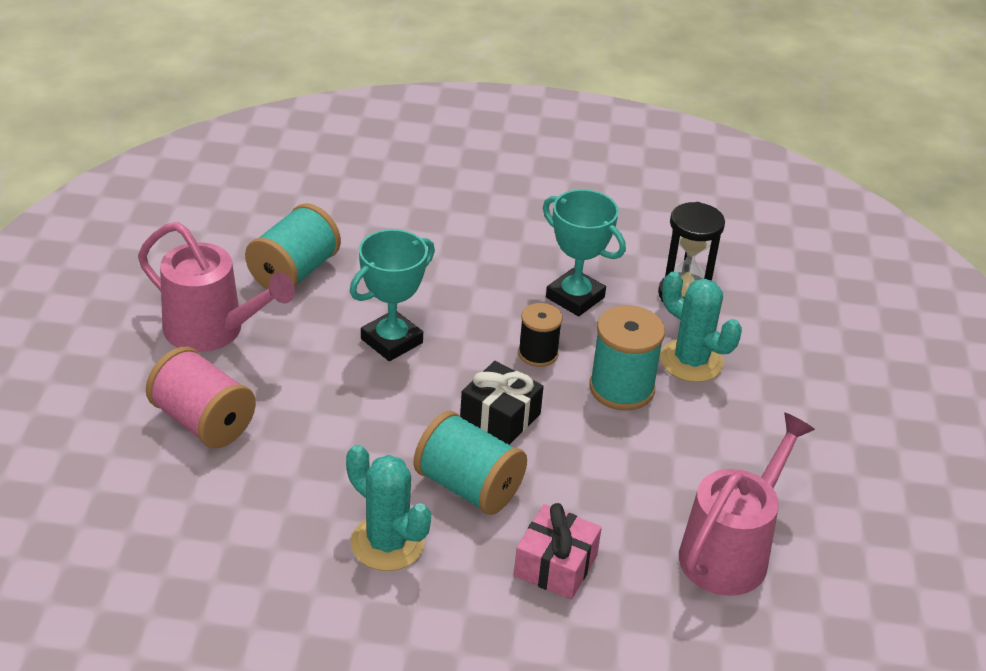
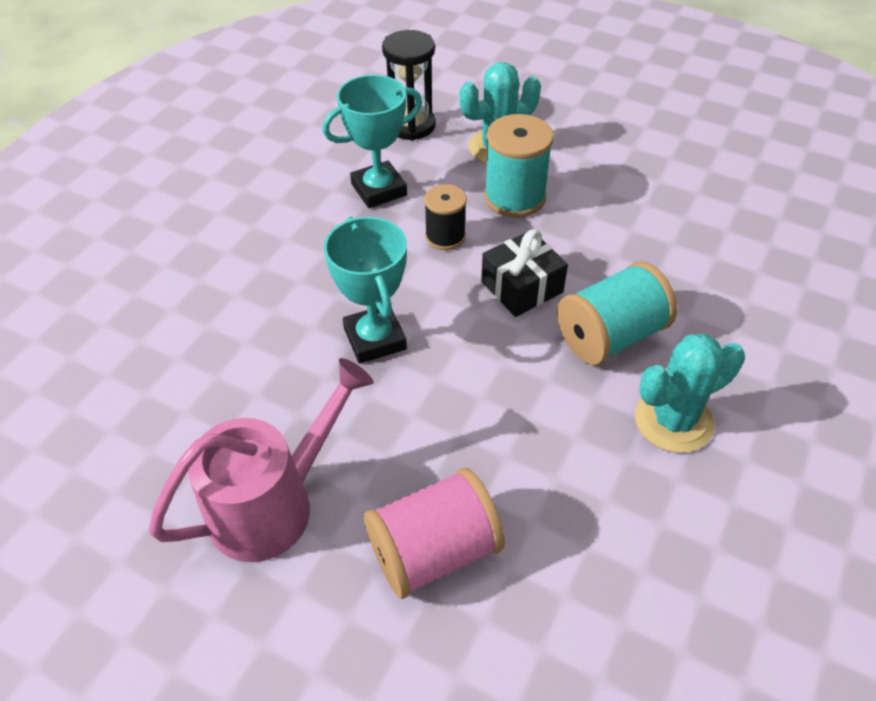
camera: 65 degrees left, 10 degrees up
(294, 272) = (212, 395): turquoise spool -> none
(555, 565) = (724, 304): pink gift -> none
(731, 551) = (726, 195): pink watering can -> none

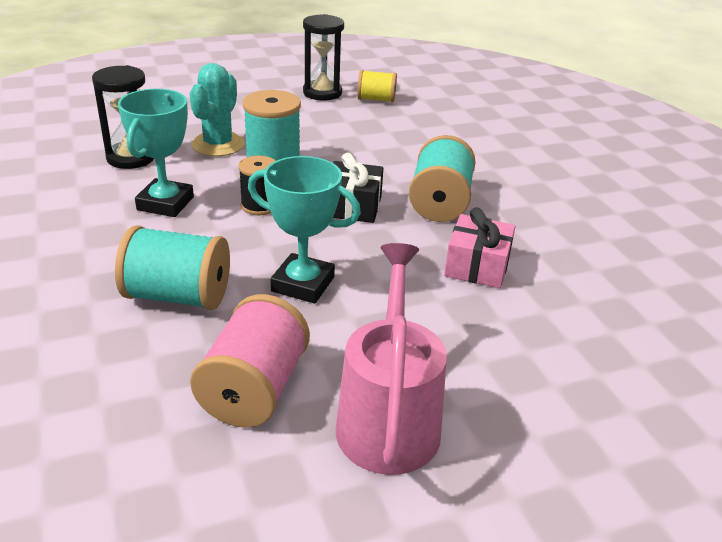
camera: 50 degrees left, 15 degrees down
(280, 286) = (178, 296): none -> turquoise spool
(434, 551) = (522, 364): pink spool -> pink spool (254, 389)
(542, 429) = (477, 266): none -> pink gift
(673, 421) = (530, 222): turquoise cactus -> none
(681, 131) = (322, 93): none -> black hourglass
(731, 168) = (376, 99): none -> yellow spool

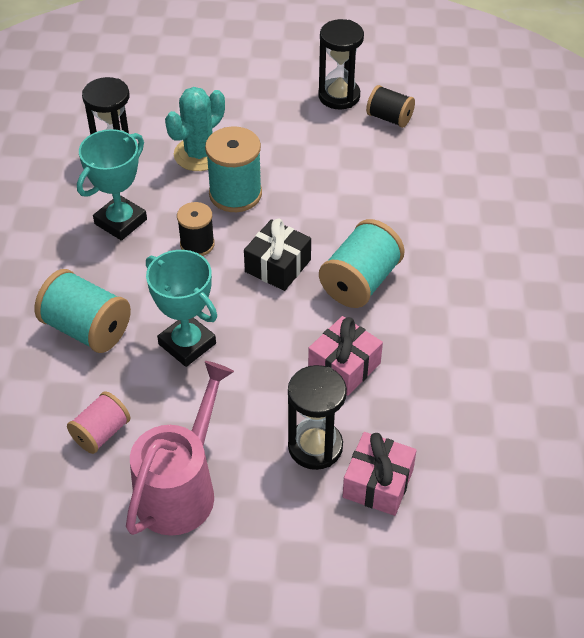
camera: 25 degrees right, 15 degrees up
(254, 389) = (101, 433): pink spool -> pink spool, size x0.63
(376, 99) = (389, 118): yellow spool -> black spool
(504, 338) = (315, 446): none -> black hourglass
(592, 353) = (378, 483): none -> pink gift

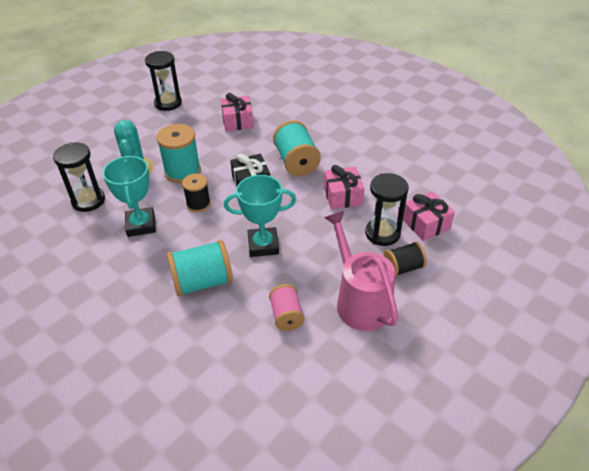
camera: 50 degrees left, 5 degrees down
(376, 177) = (237, 121): none -> pink gift
(389, 118) = (206, 97): black spool -> black spool (403, 268)

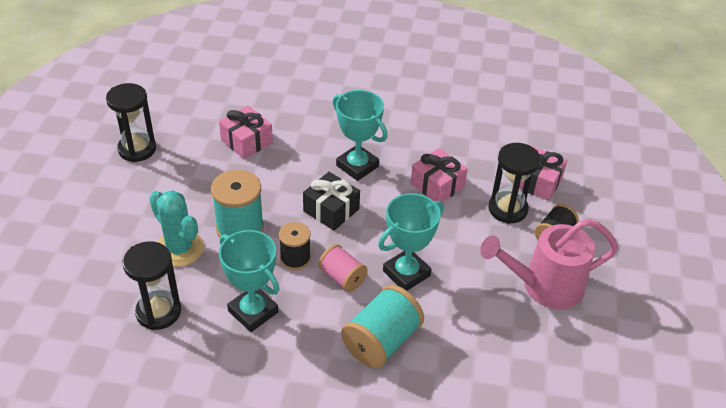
camera: 35 degrees left, 0 degrees up
(286, 315) = (493, 334): pink spool -> pink spool (342, 277)
(296, 162) = (357, 166): turquoise spool -> turquoise trophy
(359, 300) = (544, 286): pink watering can -> pink watering can turned 45 degrees counterclockwise

